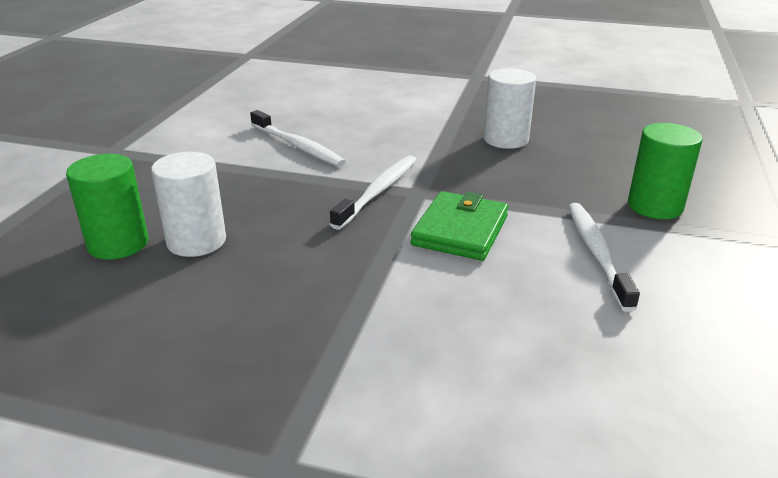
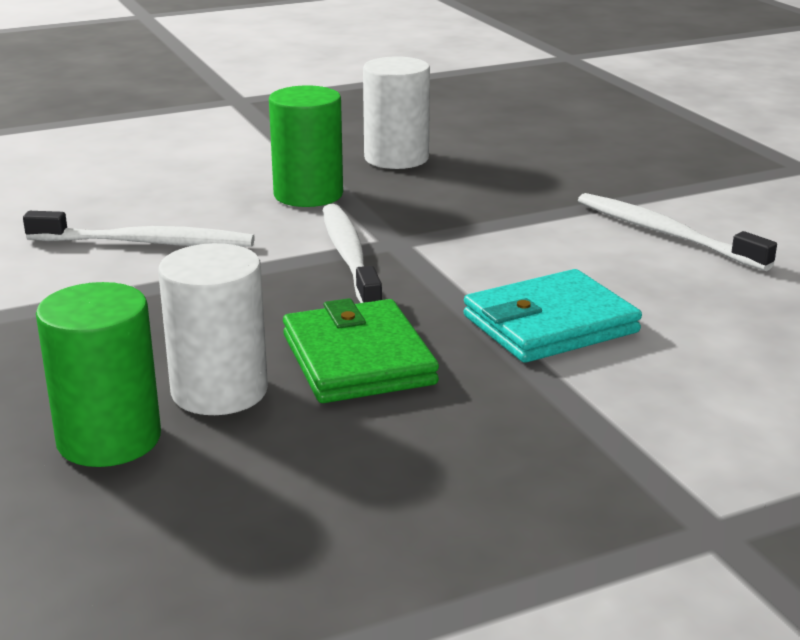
camera: 40 degrees left, 5 degrees down
(415, 282) = (550, 324): none -> turquoise wallet
(460, 230) = (509, 261): green wallet -> green wallet (358, 359)
(655, 206) = (645, 176): green cylinder -> green cylinder (308, 194)

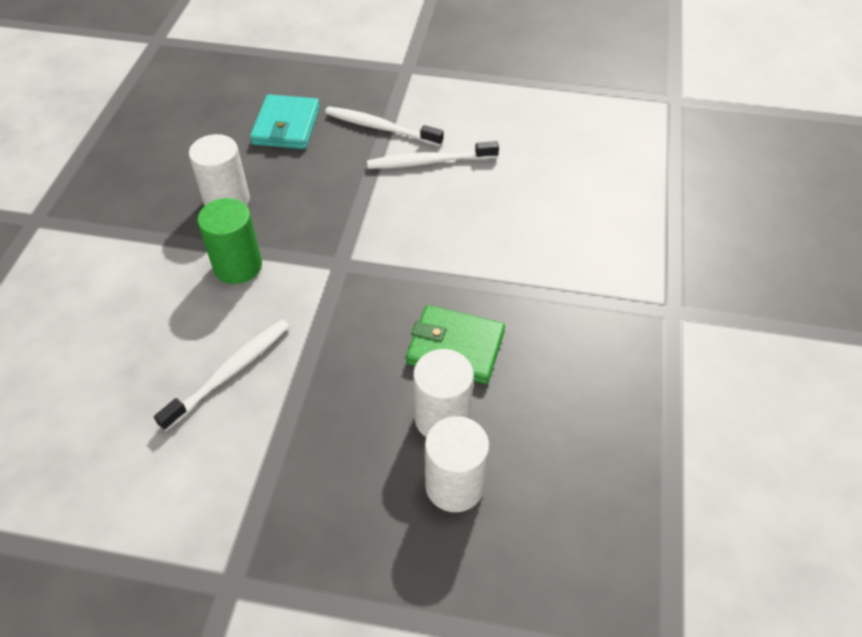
camera: 55 degrees left, 25 degrees up
(109, 439) = (454, 485): green cylinder -> white cylinder
(349, 257) = (340, 292): white toothbrush -> white toothbrush (381, 128)
(550, 324) = (481, 259): turquoise wallet -> turquoise wallet (286, 126)

